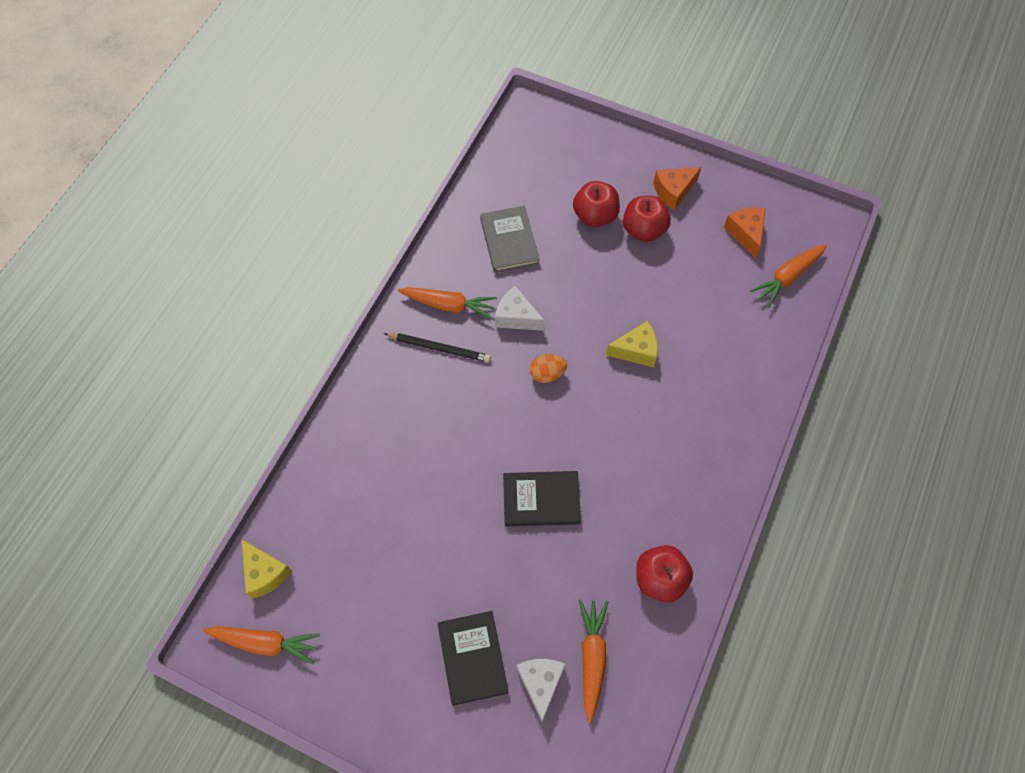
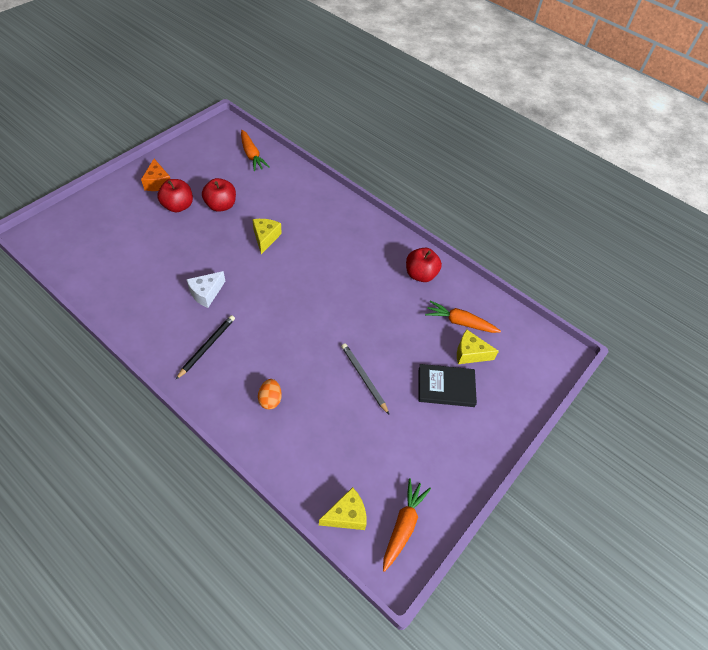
camera: 80 degrees left, 10 degrees down
(449, 305) = (173, 331): orange carrot -> none
(452, 544) = (363, 378): none -> grey pencil
(509, 241) = (140, 279): grey book -> none
(540, 683) = (470, 353): white cheese -> yellow cheese
(541, 500) = (350, 318): black book -> none
(547, 374) = (260, 289): orange egg -> orange egg (270, 399)
(595, 216) = (150, 227): red apple -> red apple (221, 205)
(745, 233) = (211, 162): orange cheese -> none

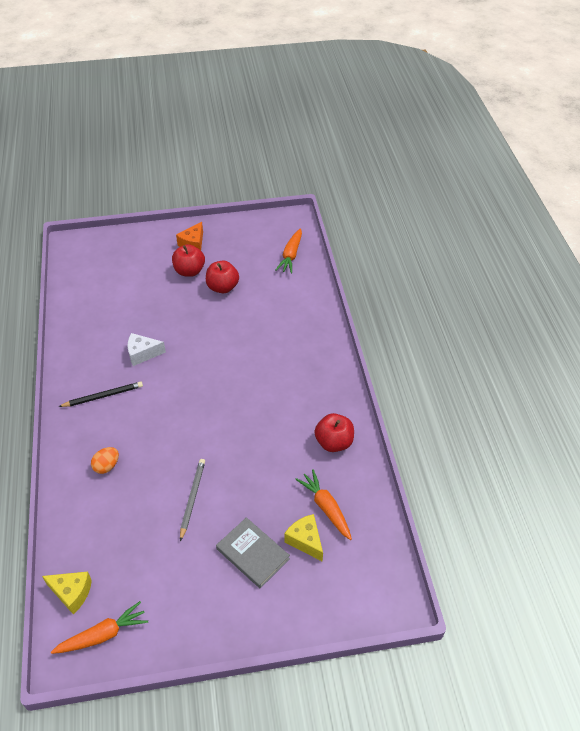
camera: 45 degrees right, 5 degrees down
(265, 238) = (231, 334): yellow cheese -> none
(446, 387) = (253, 554): black book -> grey book

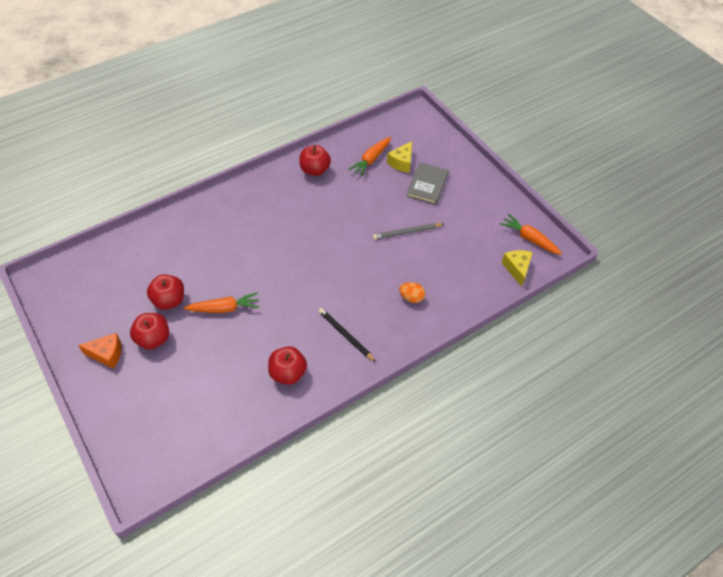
camera: 115 degrees left, 5 degrees up
(96, 344) = (288, 373): none -> red apple
(142, 354) = (283, 328): white cheese -> none
(291, 255) = (103, 262): orange carrot -> orange carrot (224, 308)

